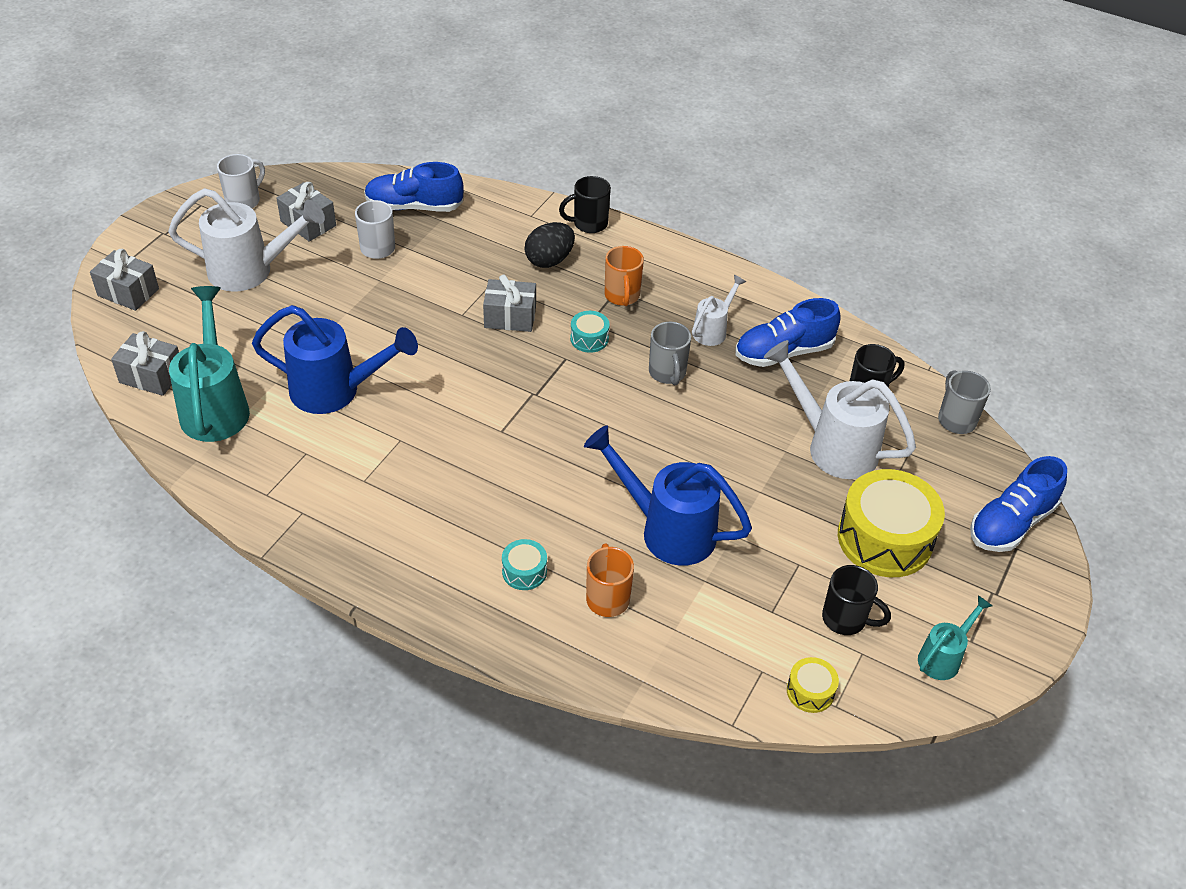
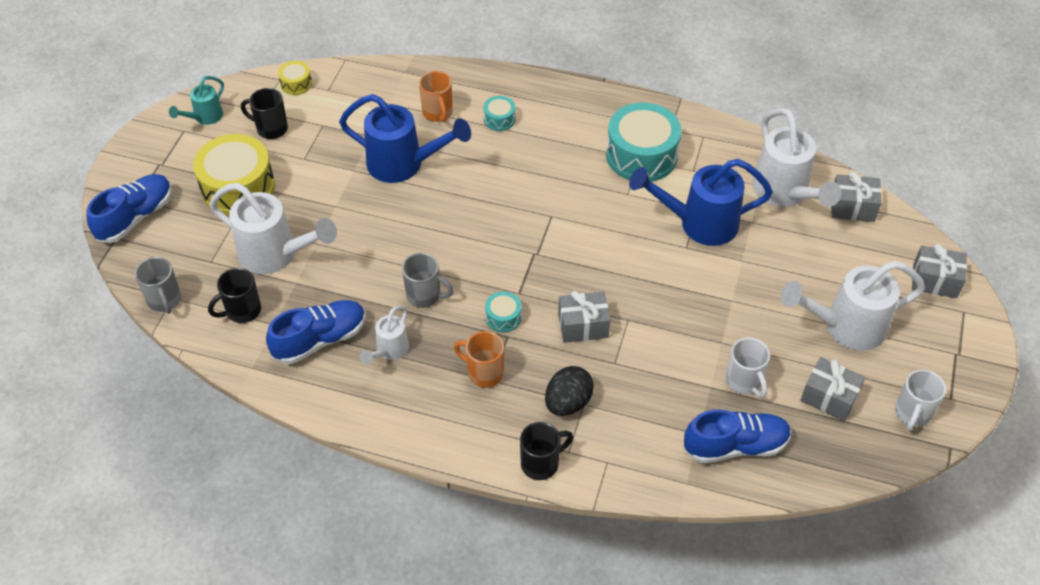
camera: 170 degrees right, 5 degrees up
(215, 405) = (785, 193): turquoise watering can -> white watering can
(359, 484) = (641, 155): none -> turquoise drum
(622, 296) = (484, 373): orange mug -> orange mug turned 45 degrees counterclockwise
(667, 373) = (425, 295): grey mug -> grey mug turned 135 degrees clockwise

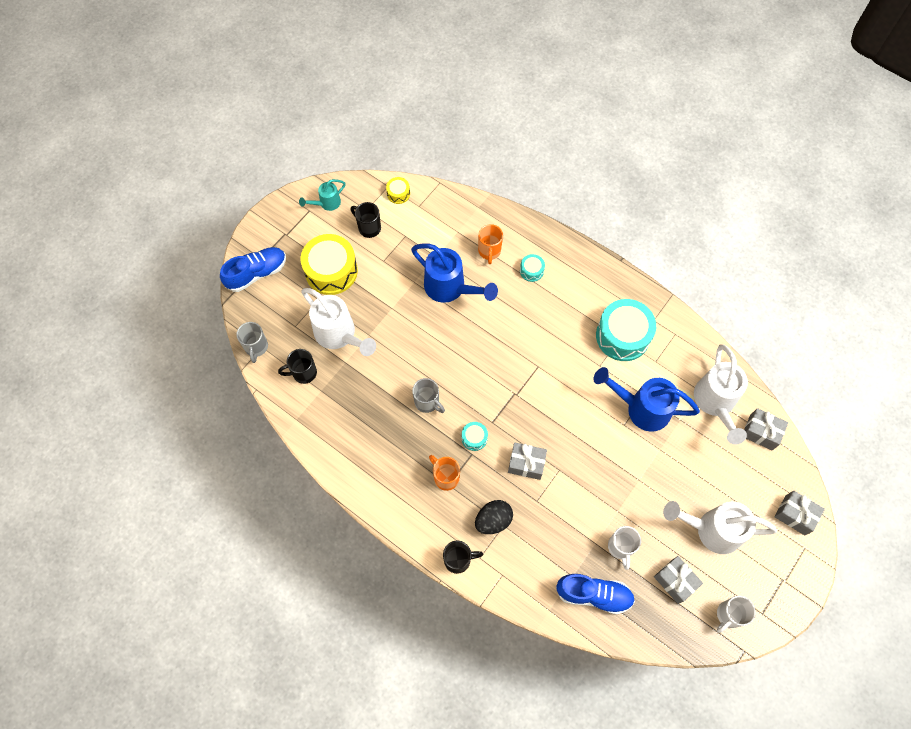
camera: 20 degrees right, 15 degrees up
(320, 339) = (346, 413): blue shoe -> none
(389, 351) = (389, 438): white watering can -> none

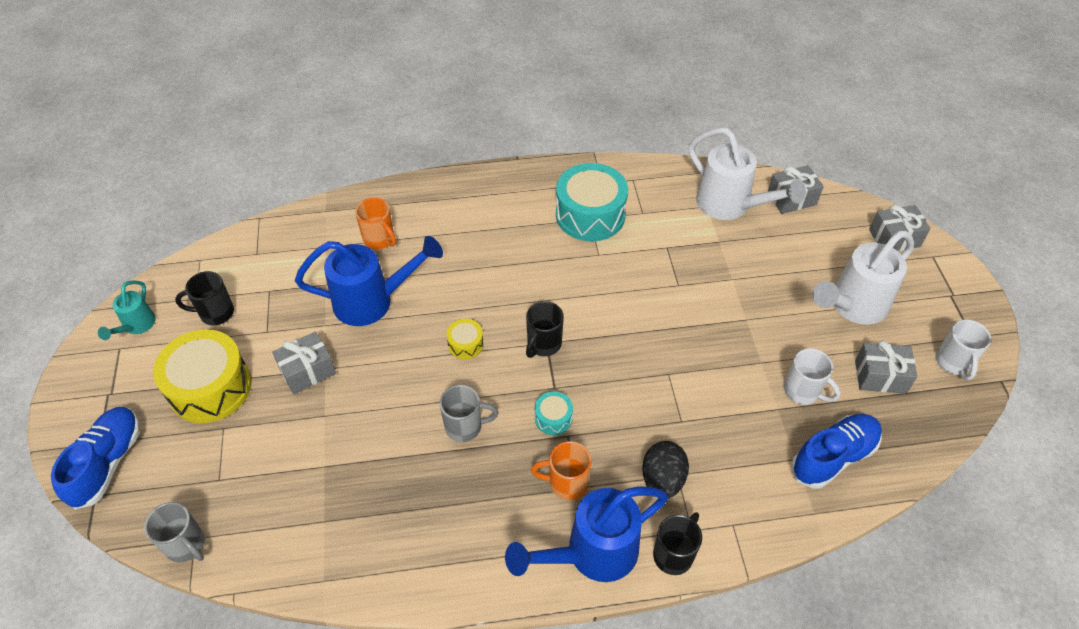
camera: 45 degrees left, 15 degrees down
(303, 373) = (281, 521): black mug -> black mug (543, 344)
(339, 335) = (288, 444): white watering can -> none
(398, 194) = (220, 258): yellow drum -> yellow drum (465, 344)
(526, 464) = (632, 396): grey gift -> grey gift (307, 371)
(531, 271) = (442, 225): turquoise drum -> none
(641, 408) = (676, 259): blue watering can -> blue watering can (591, 554)

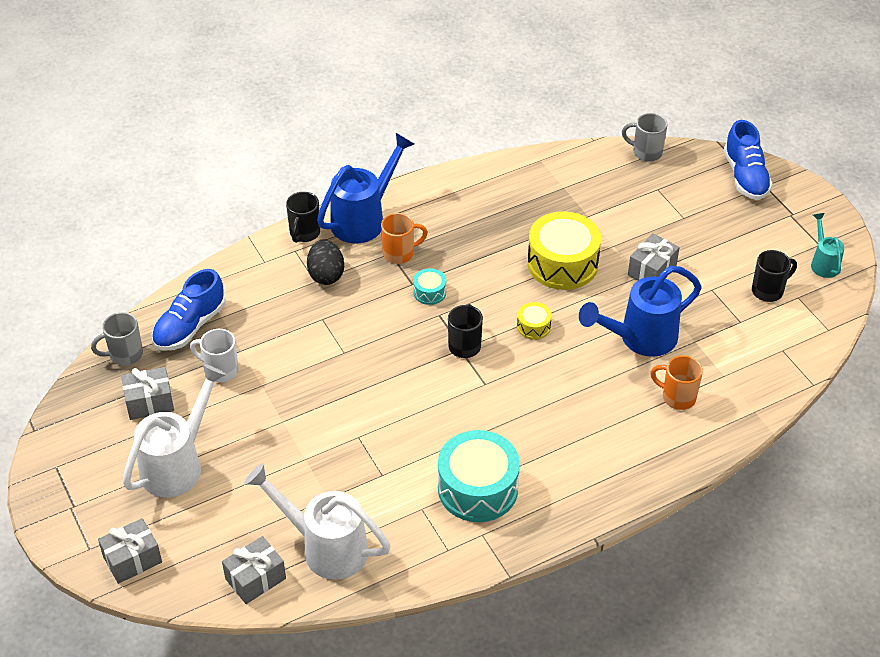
camera: 160 degrees right, 5 degrees down
(210, 387) = (718, 239): yellow drum -> yellow drum (562, 263)
(465, 426) = (497, 268): grey mug -> grey mug (124, 354)
(953, 363) = (79, 434): white mug -> none

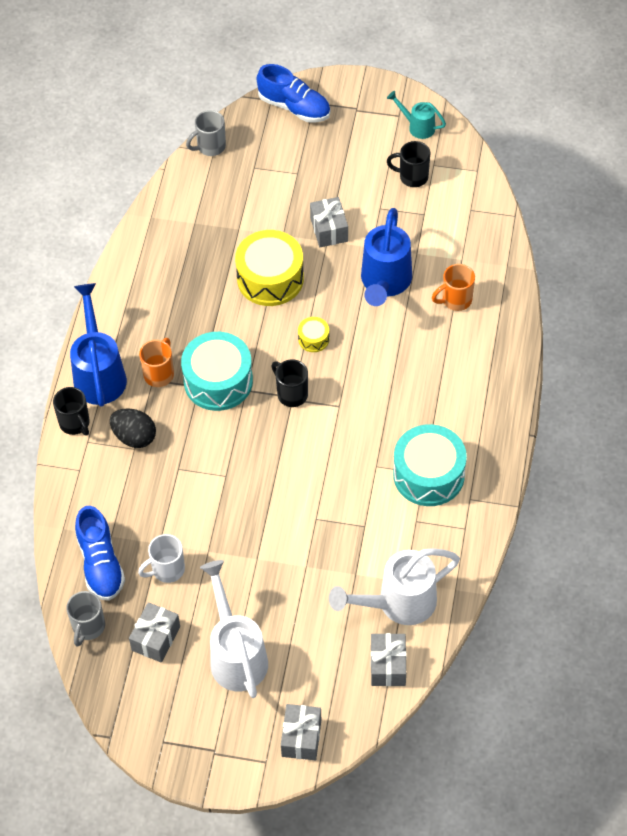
camera: 50 degrees left, 10 degrees up
(429, 292) = (218, 381): turquoise drum -> turquoise drum, size x2.19
(768, 291) = (412, 177): black mug -> black mug turned 90 degrees counterclockwise

